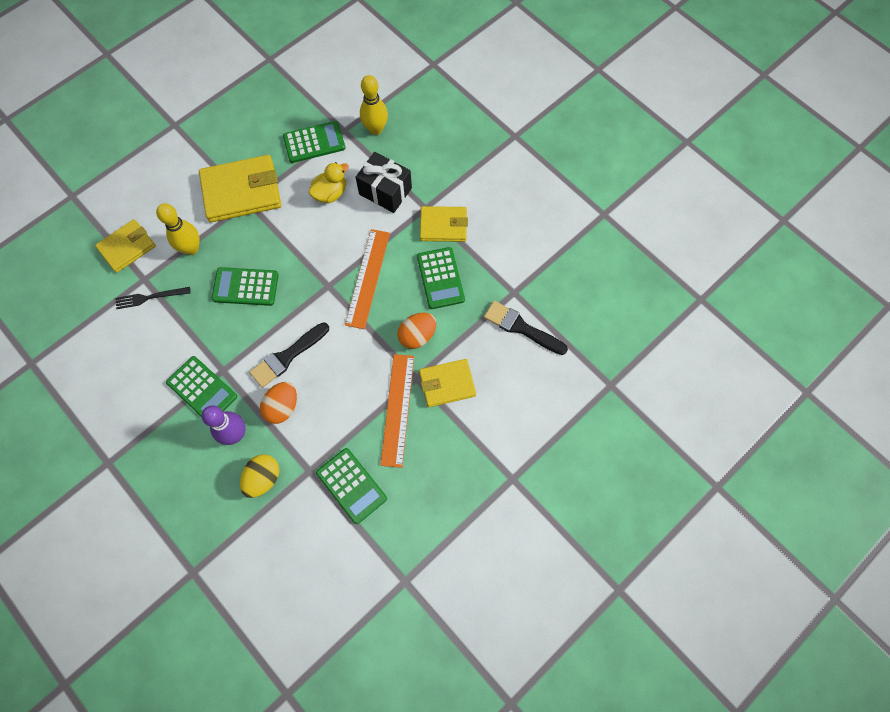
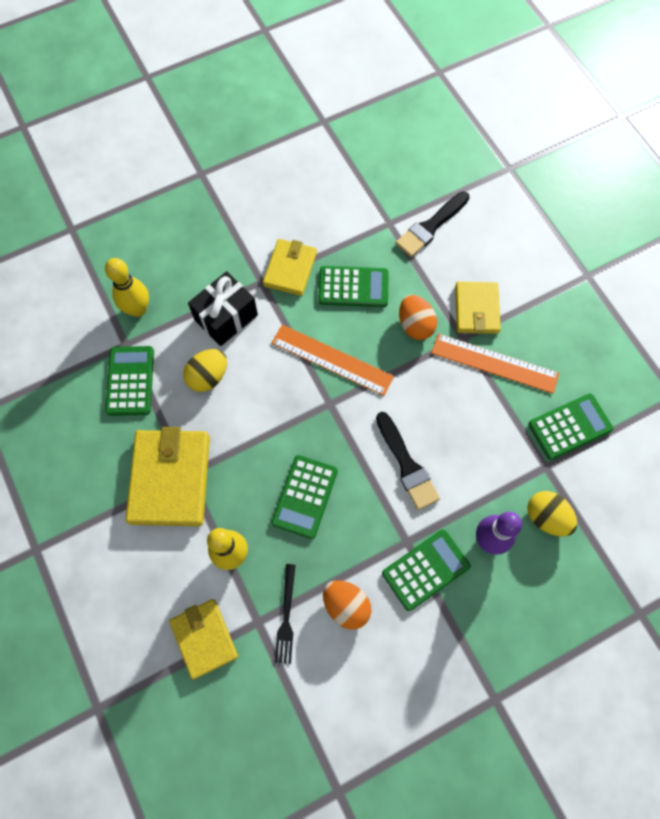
camera: 75 degrees left, 0 degrees up
(282, 407) = (467, 481): orange egg -> orange egg (346, 605)
(330, 193) = (208, 377): yellow duck -> yellow egg

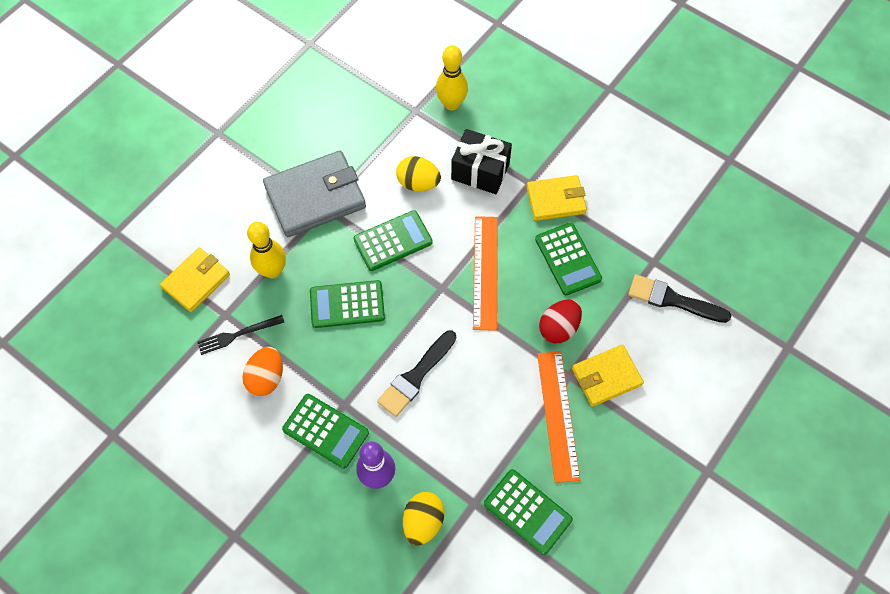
camera: 65 degrees right, 5 degrees down
(130, 381) = (385, 129): green calculator -> green calculator (393, 241)
(170, 479) = (315, 196): yellow wallet -> grey wallet
(415, 325) = (558, 328): orange egg -> red egg

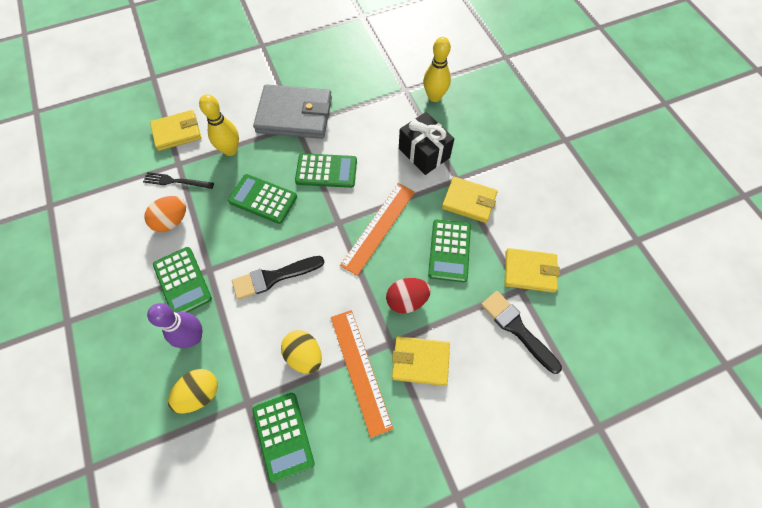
camera: 30 degrees right, 0 degrees up
(418, 183) = (372, 140): yellow egg -> yellow egg (304, 355)
(558, 415) = (360, 370): orange ruler -> orange ruler turned 45 degrees counterclockwise
(652, 240) = (529, 271): none -> yellow wallet

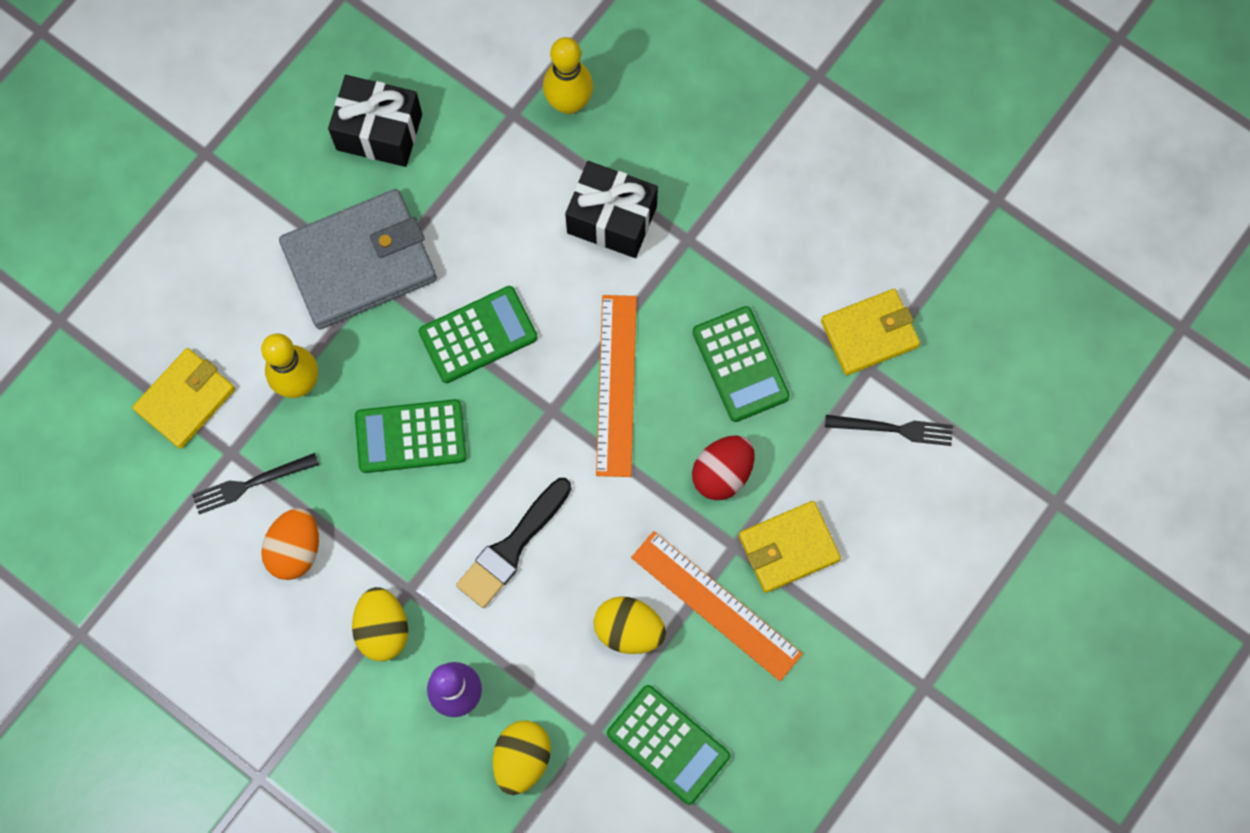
camera: 30 degrees left, 10 degrees up
(182, 281) = (383, 628): green calculator -> yellow egg
(340, 70) = (379, 132): none -> black gift
(469, 201) = (726, 267): yellow wallet -> none
(517, 329) = (893, 429): black brush -> black fork

